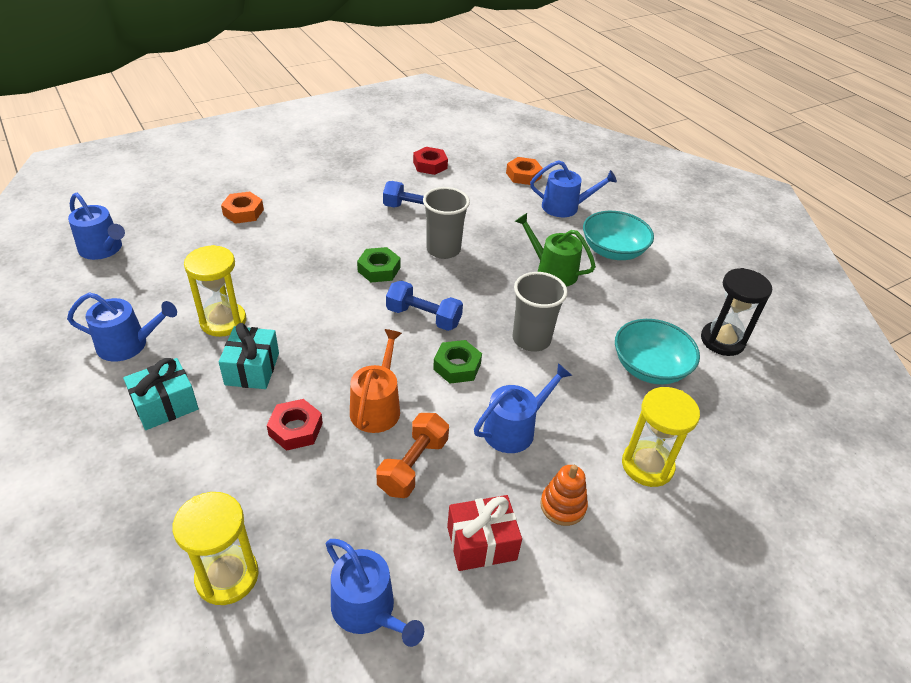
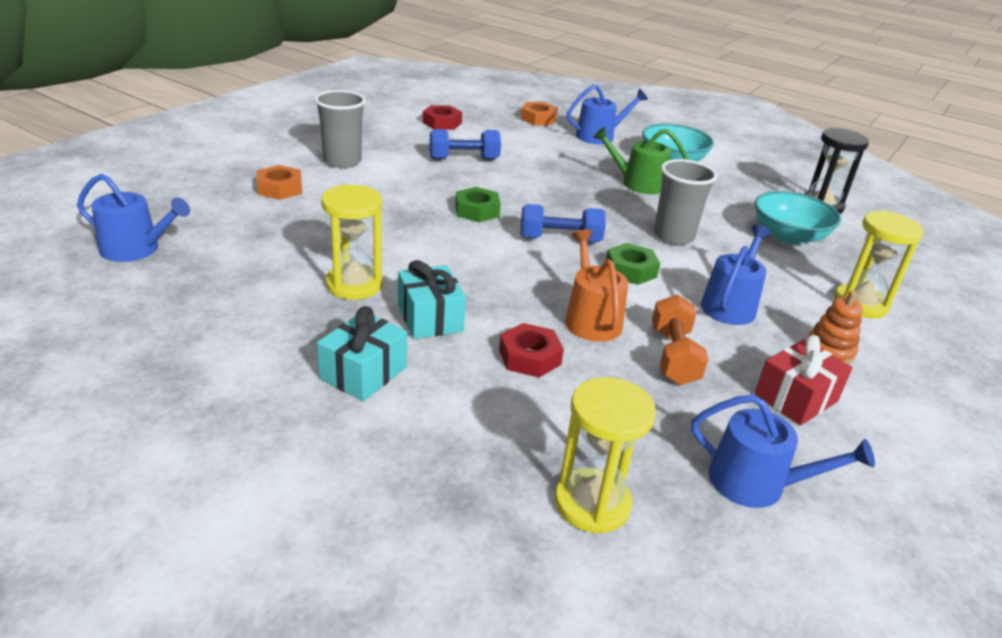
camera: 25 degrees left, 10 degrees down
(128, 344) = (260, 329): blue watering can -> none
(443, 250) = (523, 185): grey cup -> grey cup (342, 161)

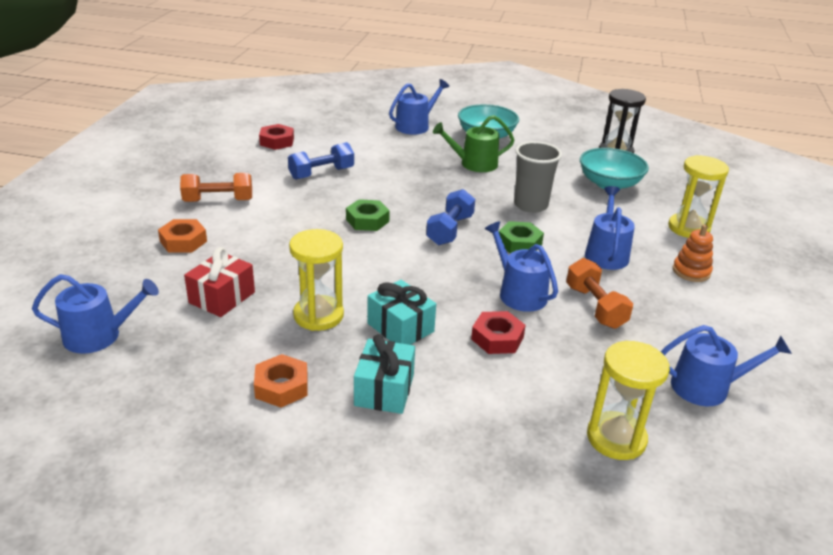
camera: 20 degrees left, 0 degrees up
(342, 161) = (218, 200): grey cup -> orange dumbbell
(538, 119) = (355, 119): orange nut -> orange nut (281, 386)
(560, 239) = (450, 230): blue dumbbell -> blue dumbbell turned 45 degrees counterclockwise
(591, 319) = (519, 293): orange watering can -> blue watering can
(795, 398) = (692, 315): red gift -> red gift (222, 297)

